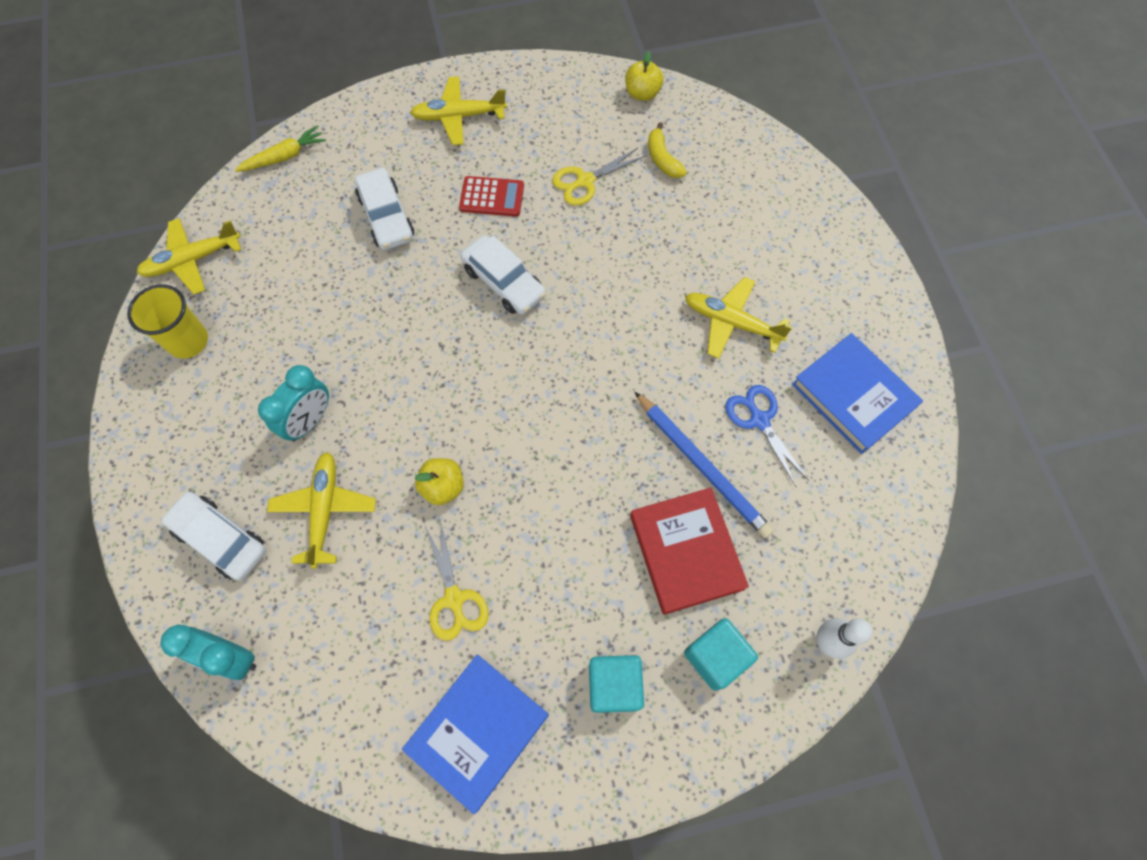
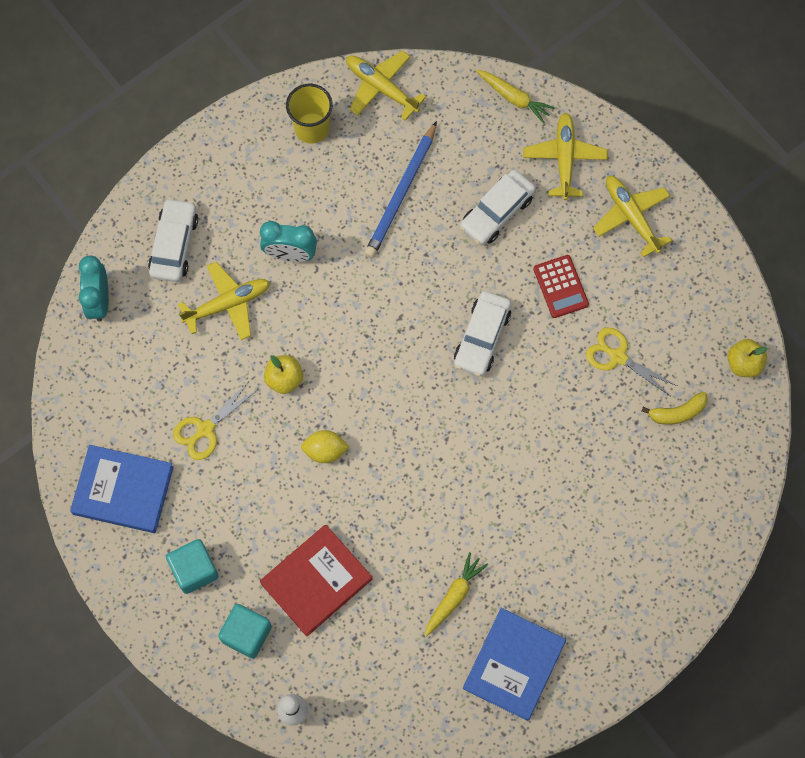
camera: 65 degrees right, 5 degrees up
(544, 479) = (325, 450): none -> yellow lemon
(662, 159) = (677, 412): yellow banana -> yellow banana turned 150 degrees counterclockwise
(702, 466) = (392, 566): blue pencil -> blue pencil (401, 193)
(732, 323) = (535, 539): yellow plane -> yellow plane (564, 159)
(759, 420) = (454, 596): blue scissors -> yellow carrot

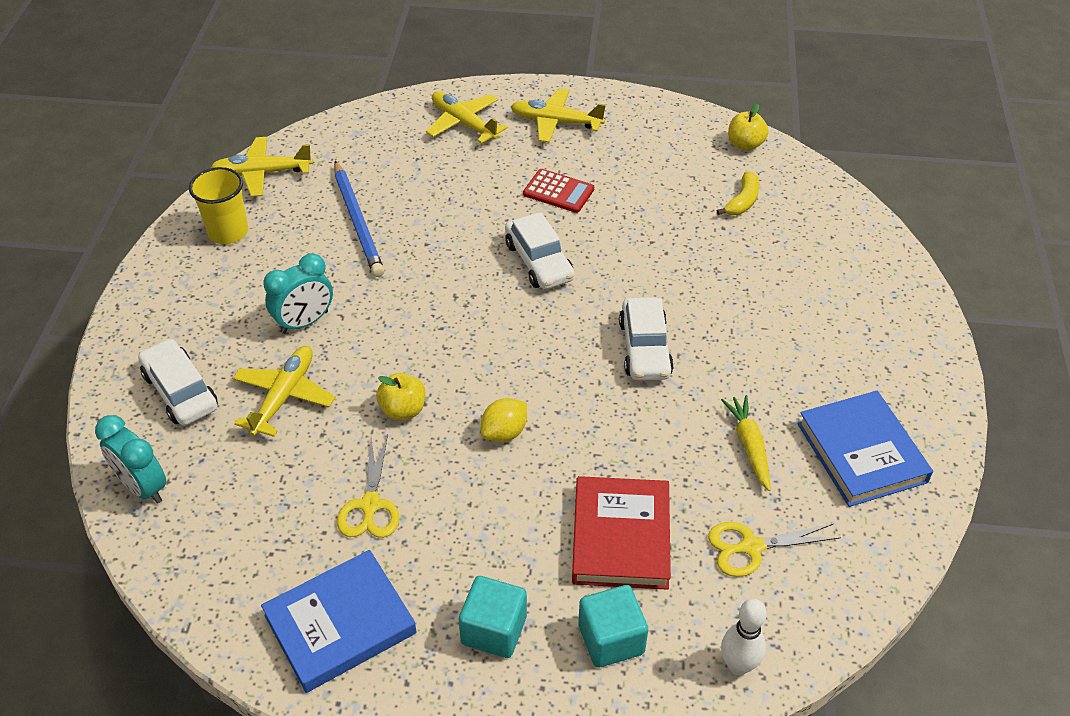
camera: 45 degrees left, 25 degrees down
(497, 212) = (451, 183): white car -> white car (644, 348)
(514, 98) = (381, 116): yellow carrot -> none
(618, 357) = (656, 201): yellow scissors -> yellow scissors (751, 547)

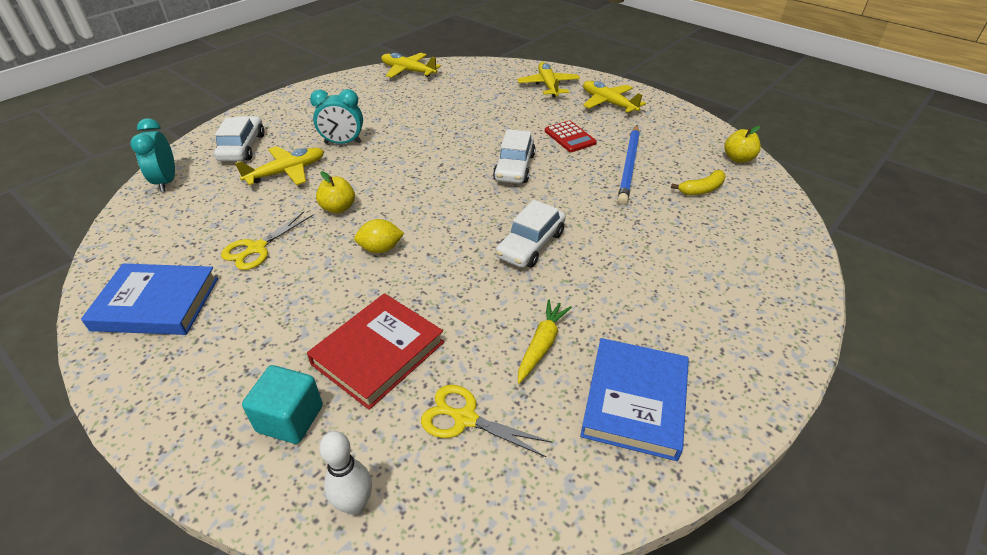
camera: 35 degrees right, 5 degrees down
(228, 232) = (358, 89): yellow cup -> none
(358, 221) = (431, 109): blue pencil -> blue pencil (629, 166)
(494, 630) = (229, 362): turquoise cube -> none

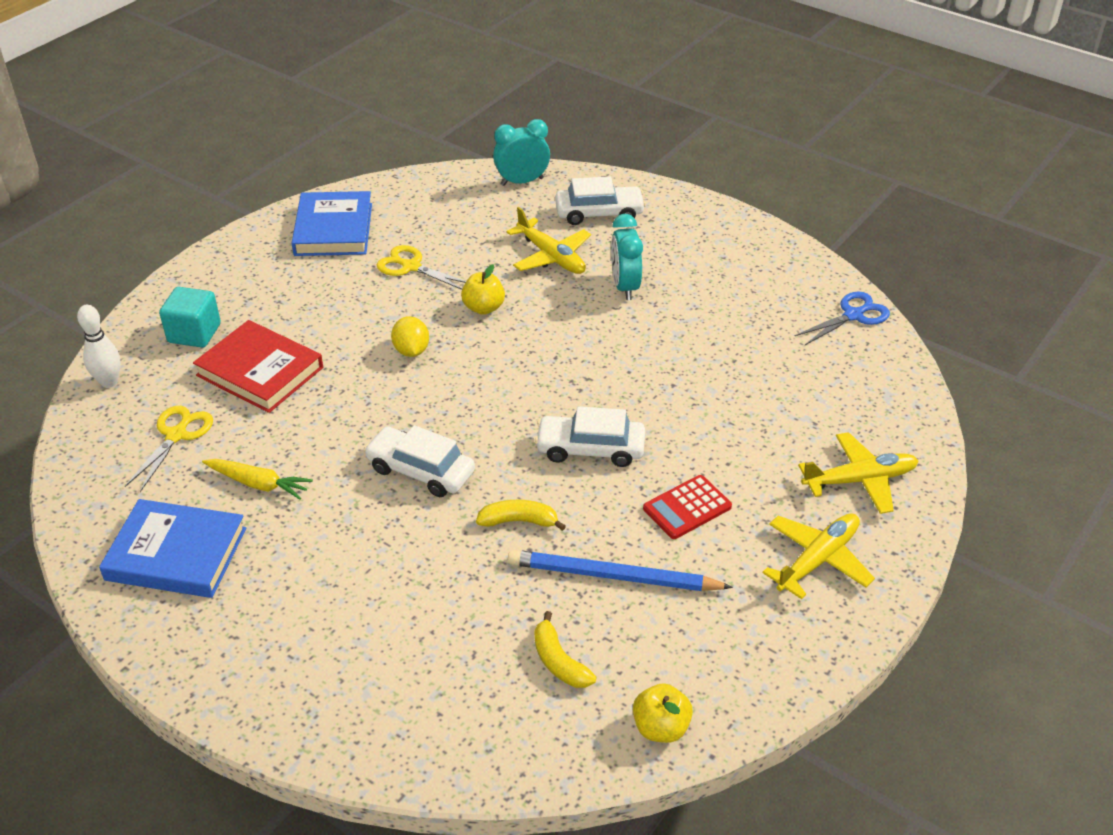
camera: 85 degrees right, 0 degrees up
(408, 71) = (853, 315): yellow plane -> blue scissors
(583, 200) = (519, 521): none -> yellow banana

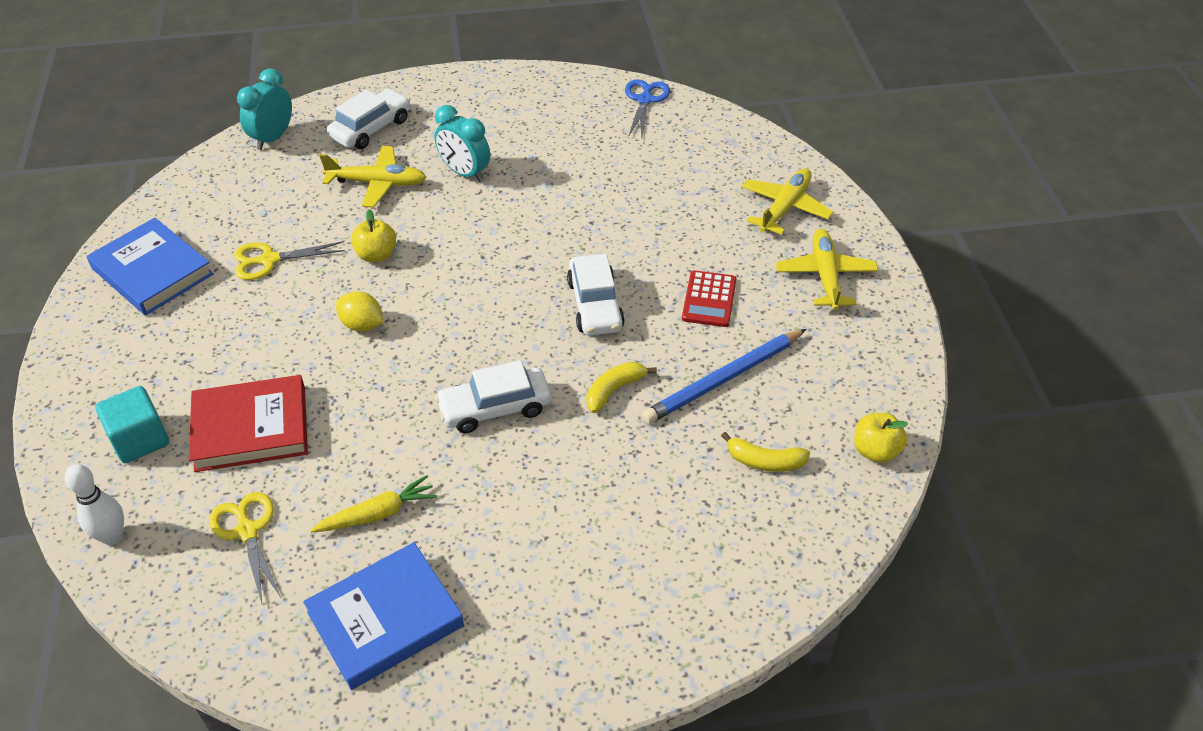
camera: 45 degrees left, 5 degrees up
(590, 449) = (595, 305): white car -> white car turned 60 degrees counterclockwise

